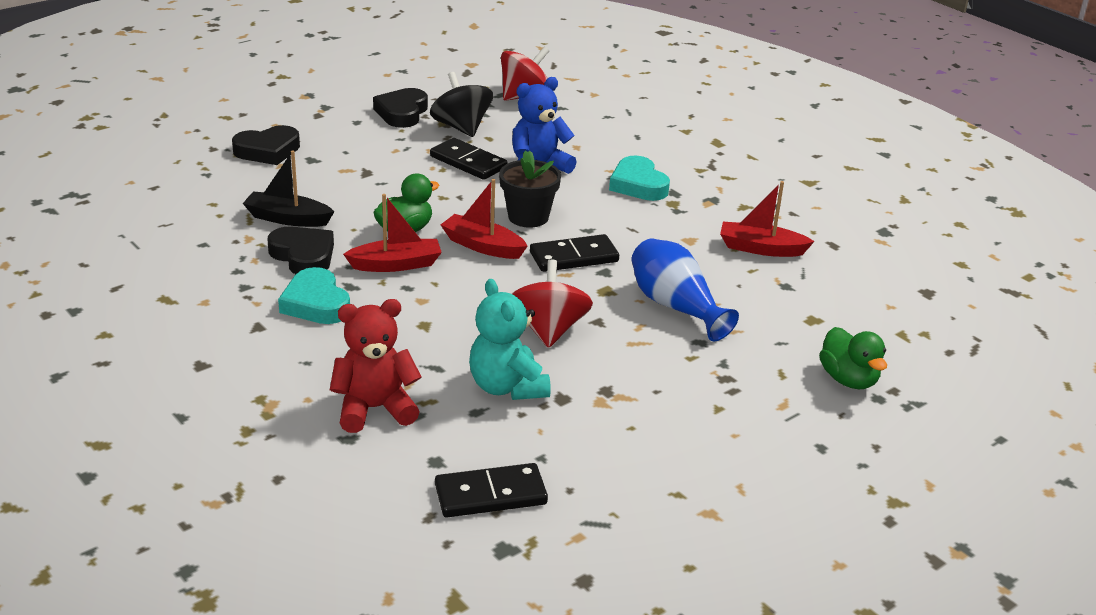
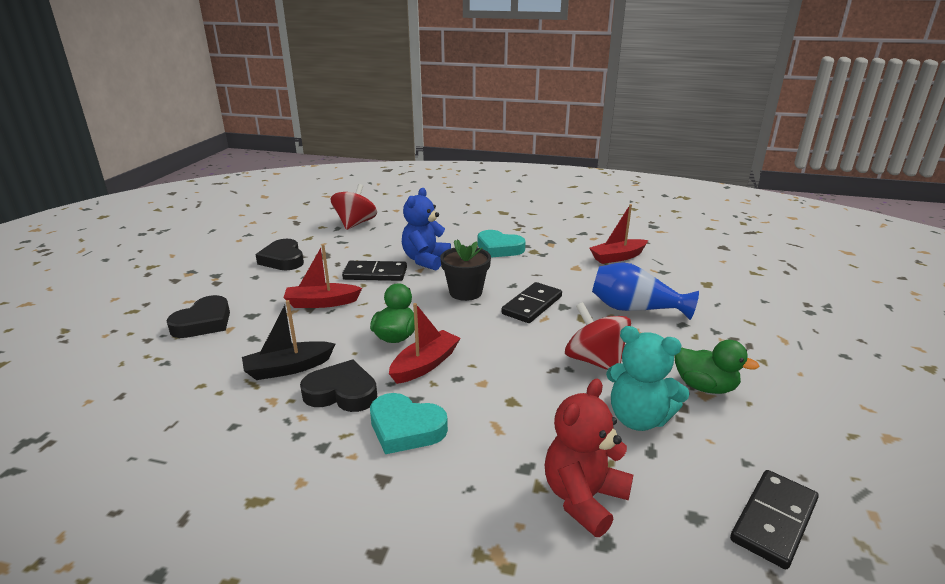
camera: 35 degrees left, 5 degrees down
(461, 127) = (339, 254): black spinning top -> none
(483, 246) = (466, 323): red boat -> red boat (322, 303)
(848, 379) = (781, 308): green duck -> green duck (705, 387)

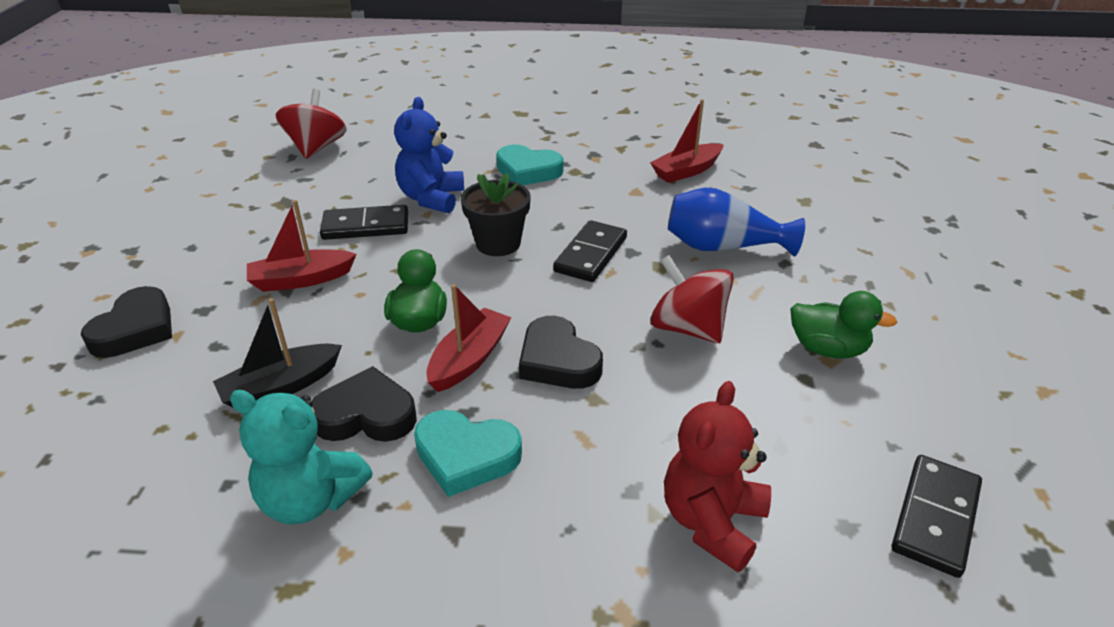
camera: 10 degrees left, 10 degrees up
(283, 259) = (225, 215): black heart -> black heart (558, 361)
(638, 418) = (756, 403): turquoise teddy bear -> turquoise teddy bear (311, 499)

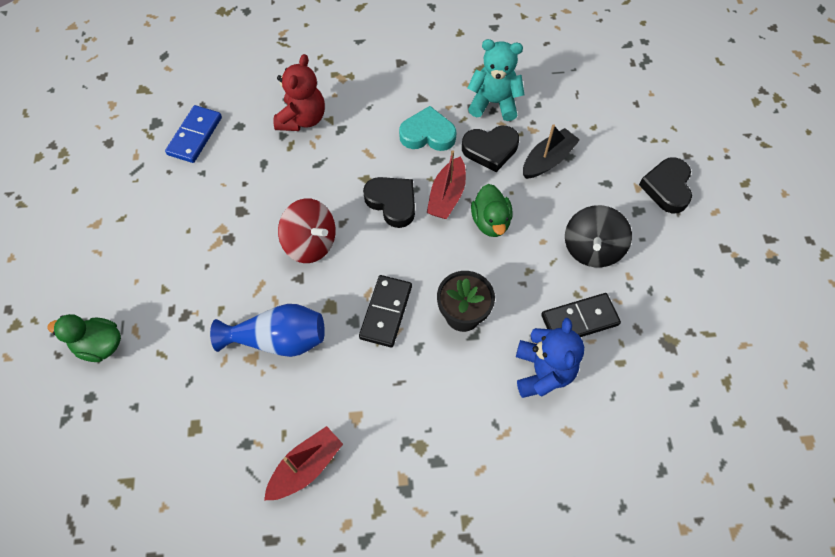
camera: 170 degrees right, 25 degrees up
(301, 280) = (592, 249): red boat -> black spinning top
(316, 148) = (703, 449): red spinning top -> none
(528, 171) = (467, 438): turquoise heart -> none
(827, 349) = (220, 238): green duck -> green duck (100, 345)
(935, 517) = (195, 136): black domino -> blue domino

